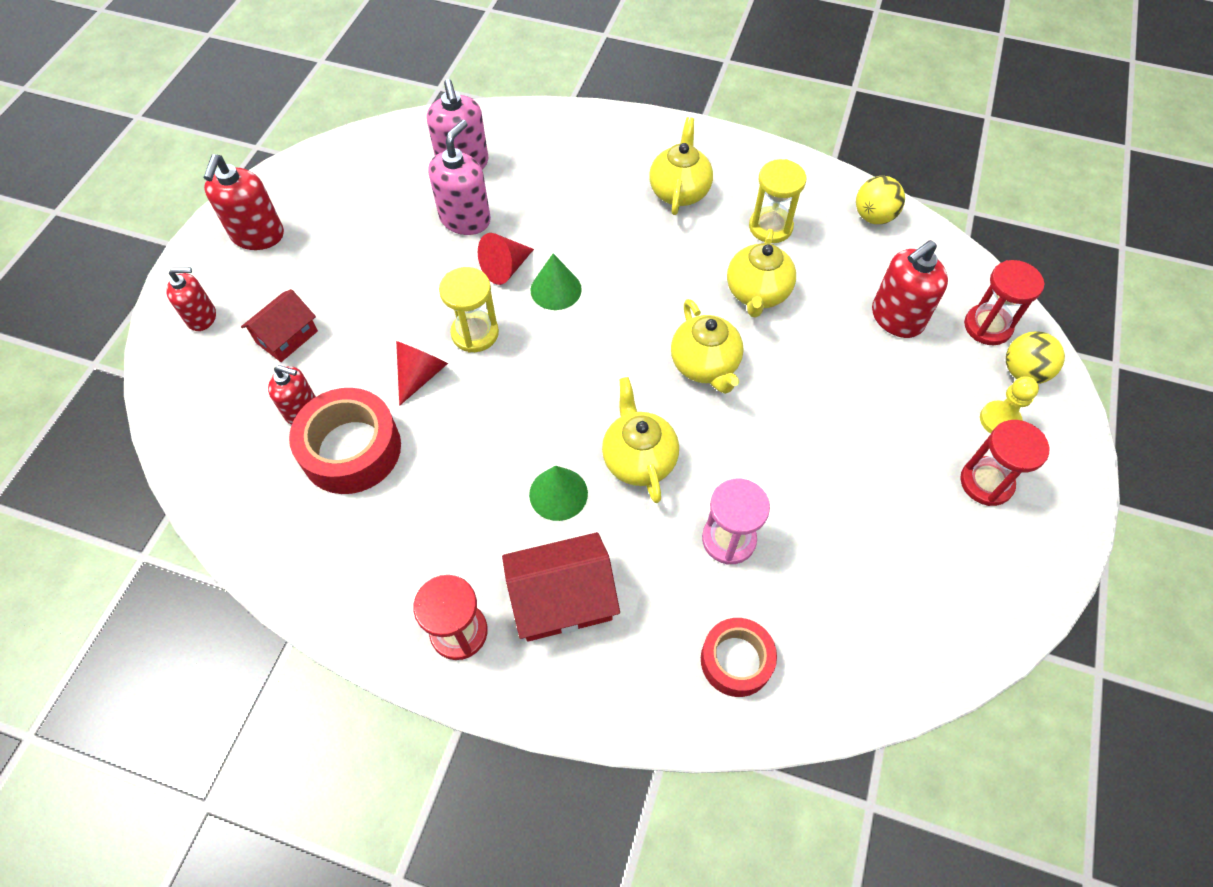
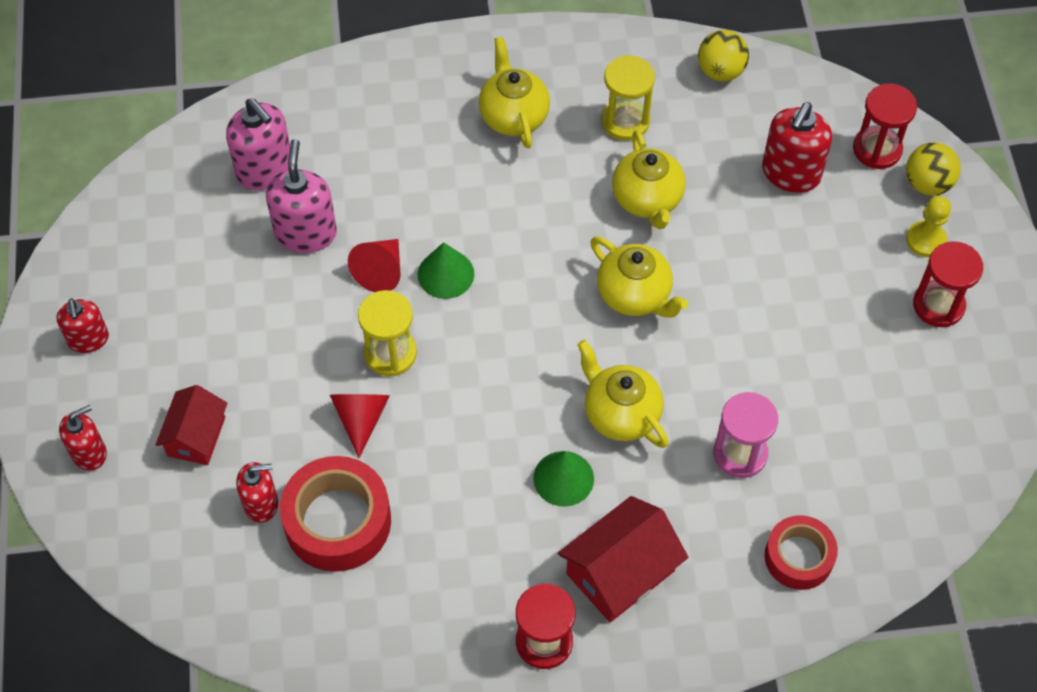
camera: 25 degrees left, 0 degrees up
(257, 235) = (88, 339): red soap dispenser -> red soap dispenser, size x0.65

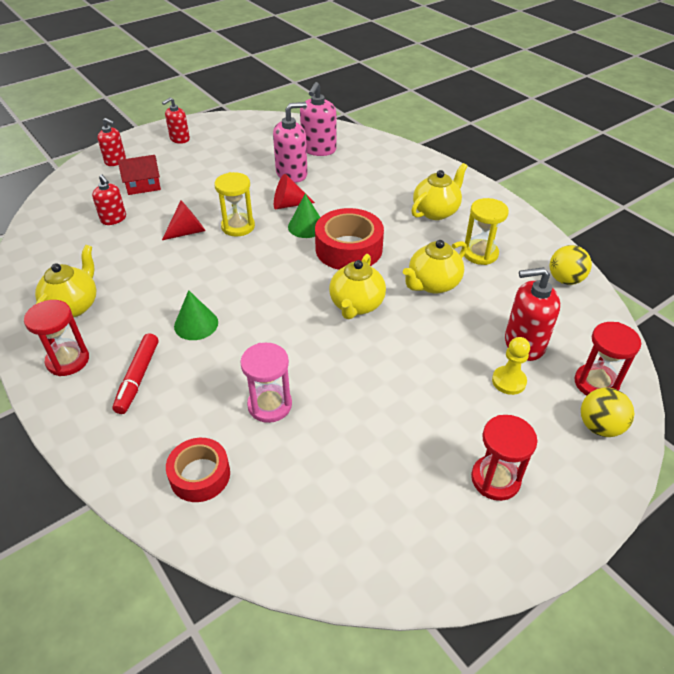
camera: 60 degrees right, 15 degrees down
(337, 521) = (116, 247): red tape -> red tape (348, 249)
(620, 414) = (261, 332): yellow teapot -> yellow teapot (73, 306)
(620, 572) = (138, 377): red house -> red marker
(925, 240) = (547, 446): yellow pawn -> yellow pawn (508, 381)

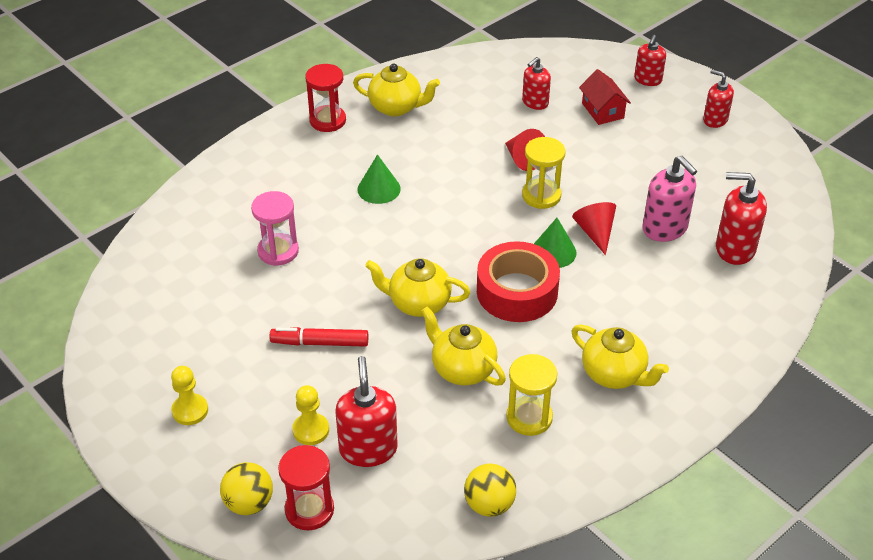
camera: 85 degrees right, 0 degrees up
(138, 377) = (309, 165): red marker -> red marker (320, 343)
(200, 475) = (205, 219): red tape -> none
(318, 149) = (734, 248): pink soap dispenser -> red soap dispenser
(495, 479) = (190, 410): red hourglass -> yellow pawn

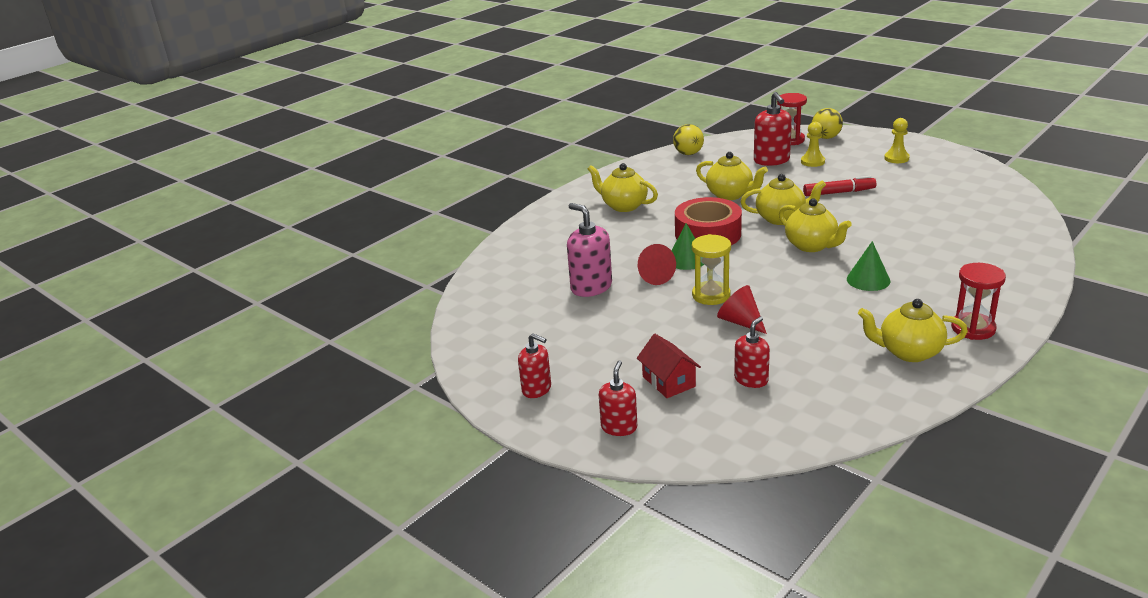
camera: 175 degrees right, 15 degrees down
(278, 251) = (918, 230): pink hourglass -> none
(407, 248) = (811, 246): none -> yellow teapot
(529, 417) = (676, 183): yellow hourglass -> none
(734, 248) = (529, 282): red soap dispenser -> none

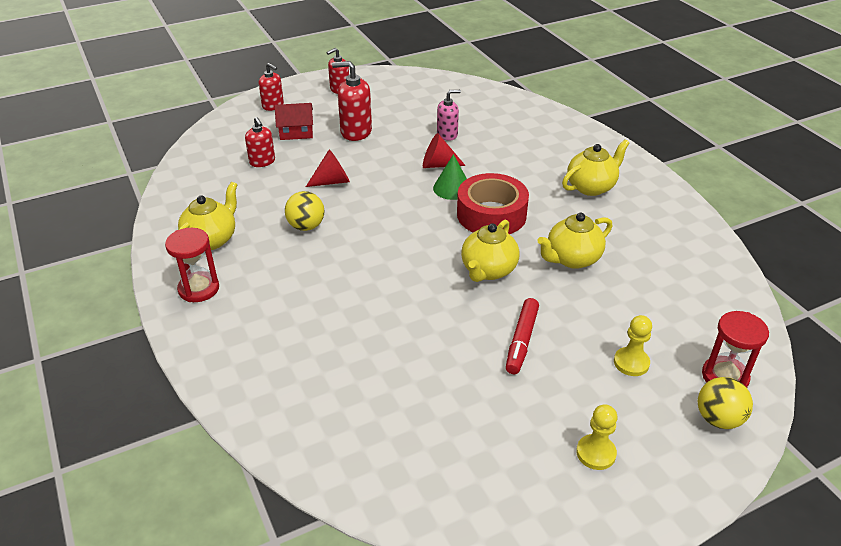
camera: 110 degrees right, 10 degrees up
(591, 287) = (447, 134): pink soap dispenser -> pink soap dispenser, size x0.65
(688, 153) = (716, 270): yellow ball -> yellow ball (306, 226)
(711, 295) = (383, 181): yellow hourglass -> none
(771, 160) = (656, 328): red soap dispenser -> red soap dispenser (356, 132)
(811, 246) = (415, 265): yellow teapot -> none
(868, 280) = (325, 270): green cone -> none

